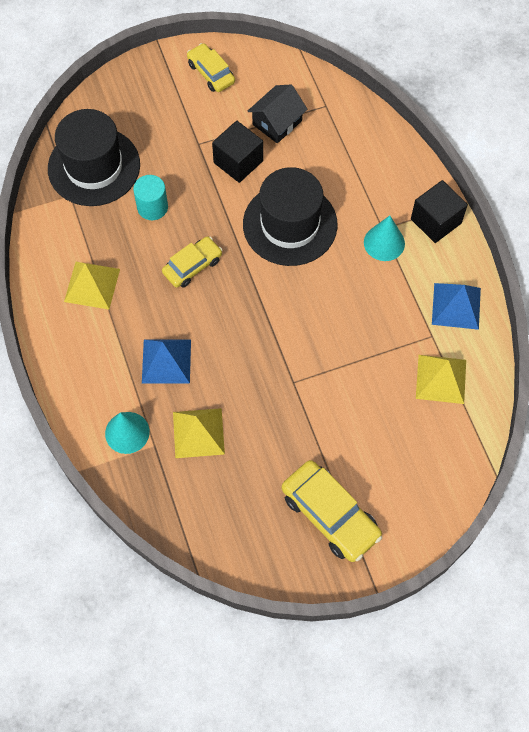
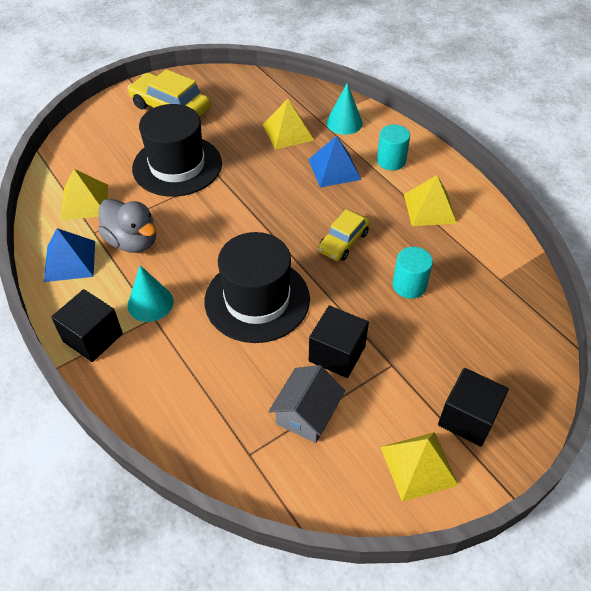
camera: 165 degrees right, 15 degrees down
(94, 166) = (494, 312): black hat -> black hat (177, 166)
(100, 358) = (391, 161): none -> turquoise cylinder
(161, 94) = (467, 418): none -> black cube
(211, 73) = (418, 465): yellow car -> yellow pyramid
(277, 122) = (306, 414): black house -> grey house
(394, 314) = (132, 241): none -> grey duck

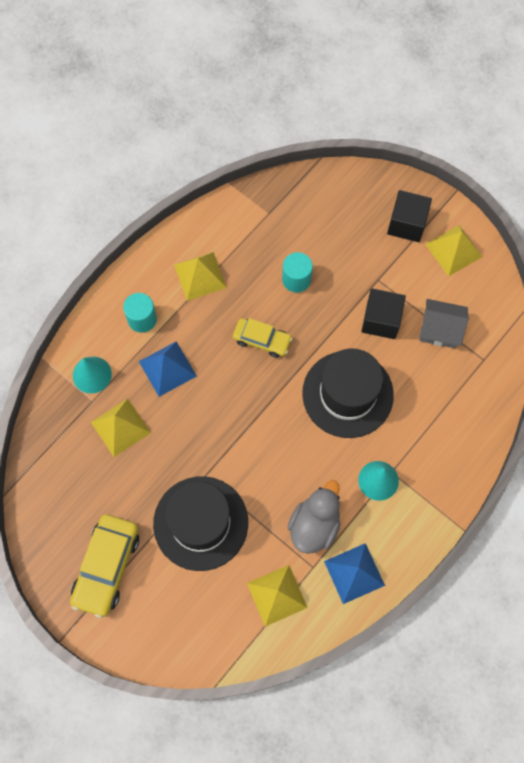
camera: 105 degrees left, 20 degrees up
(93, 337) = (427, 513): black cube -> none

